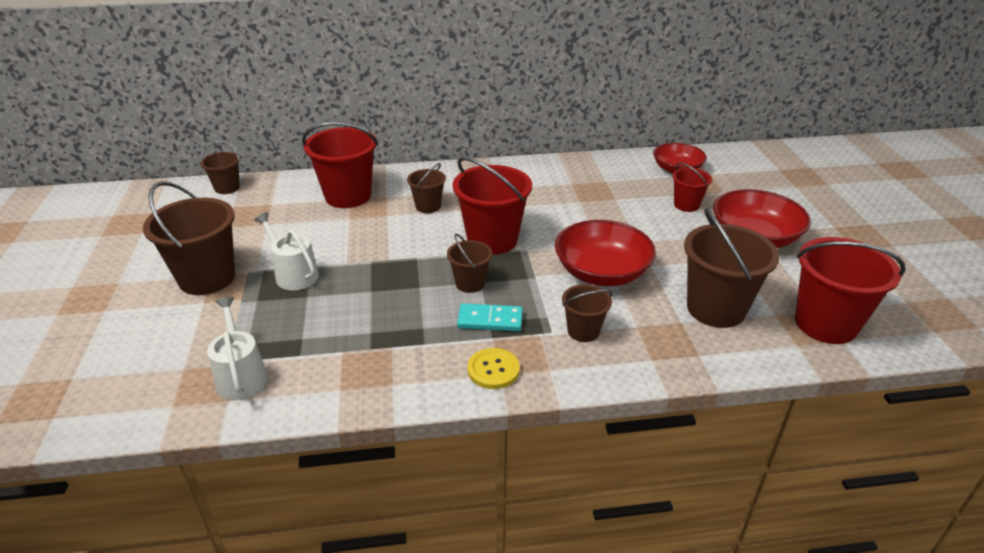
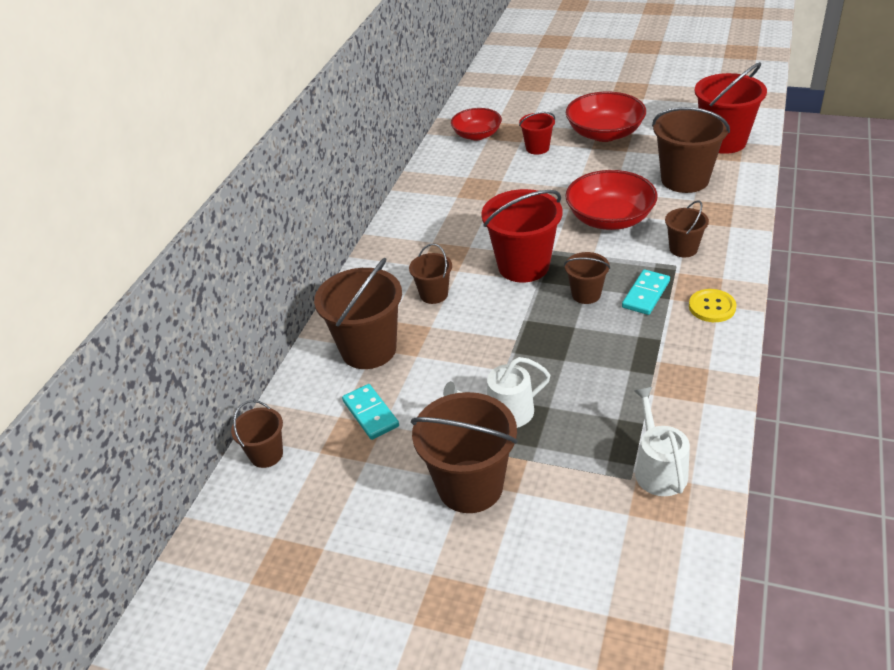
camera: 60 degrees left, 5 degrees up
(241, 376) = (658, 469): white watering can -> white watering can turned 75 degrees clockwise
(277, 215) = (370, 414): none -> turquoise domino
(348, 196) = (368, 349): red bucket -> brown bucket

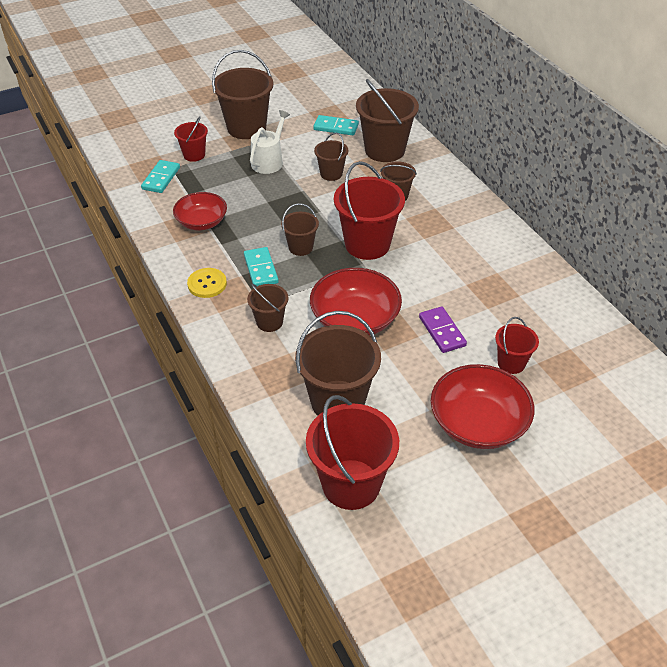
camera: 130 degrees right, 5 degrees up
(266, 454) = (358, 91): brown bucket -> brown bucket (331, 174)
(477, 135) = (586, 347): red bowl -> red bowl (201, 222)
(555, 182) = (442, 331): none -> purple domino
(582, 482) = (194, 155): none -> red bucket
(658, 469) = (161, 178): white watering can -> turquoise domino

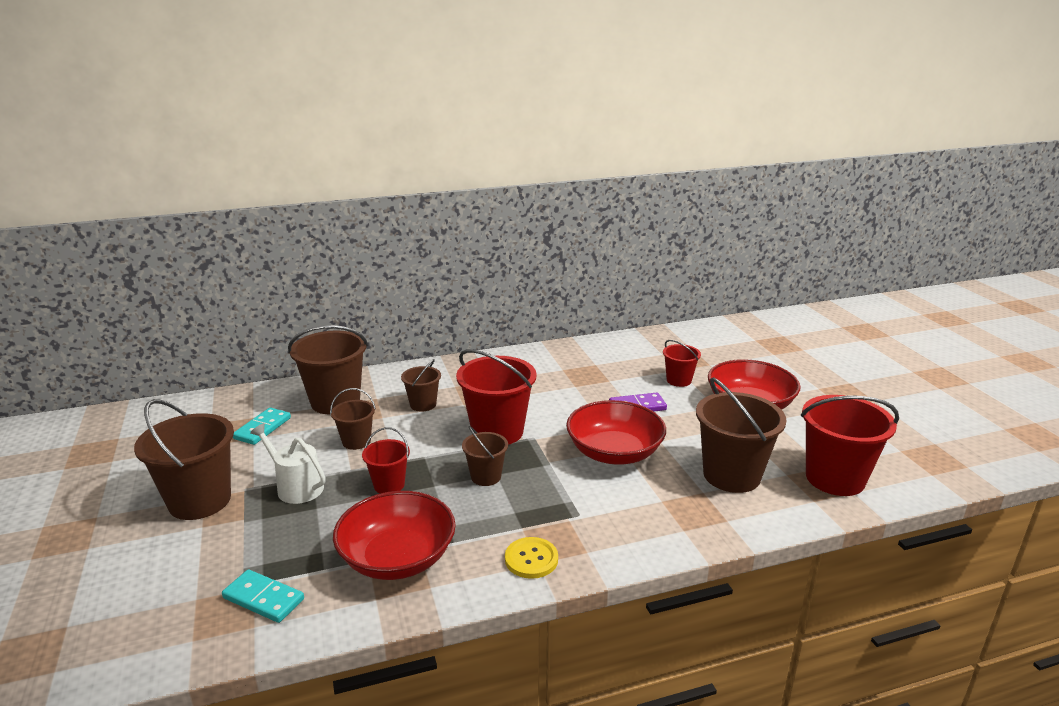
camera: 80 degrees left, 20 degrees down
(194, 155) = (227, 558): red bucket -> red bucket (389, 485)
(201, 222) = (397, 558): red bowl -> red bowl, size x1.51
(261, 269) = (515, 510): turquoise domino -> none
(269, 322) = (611, 511): brown bucket -> none

